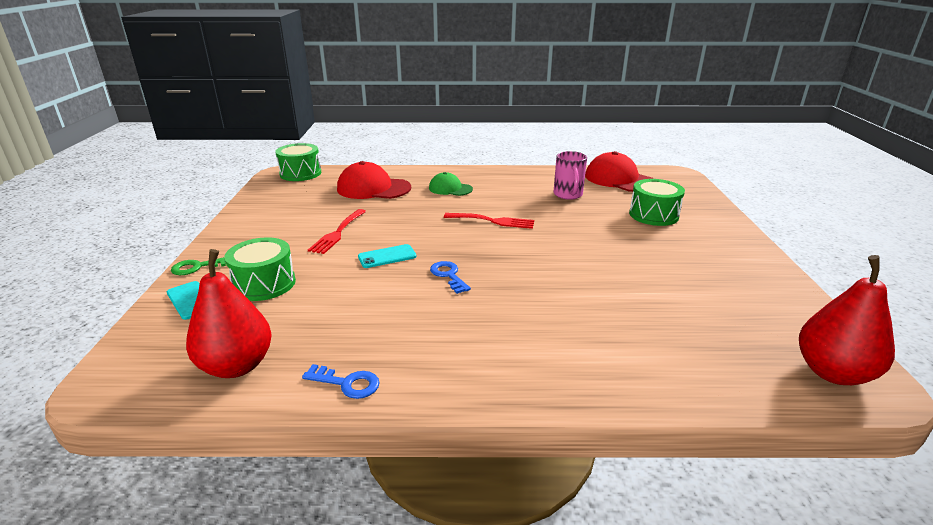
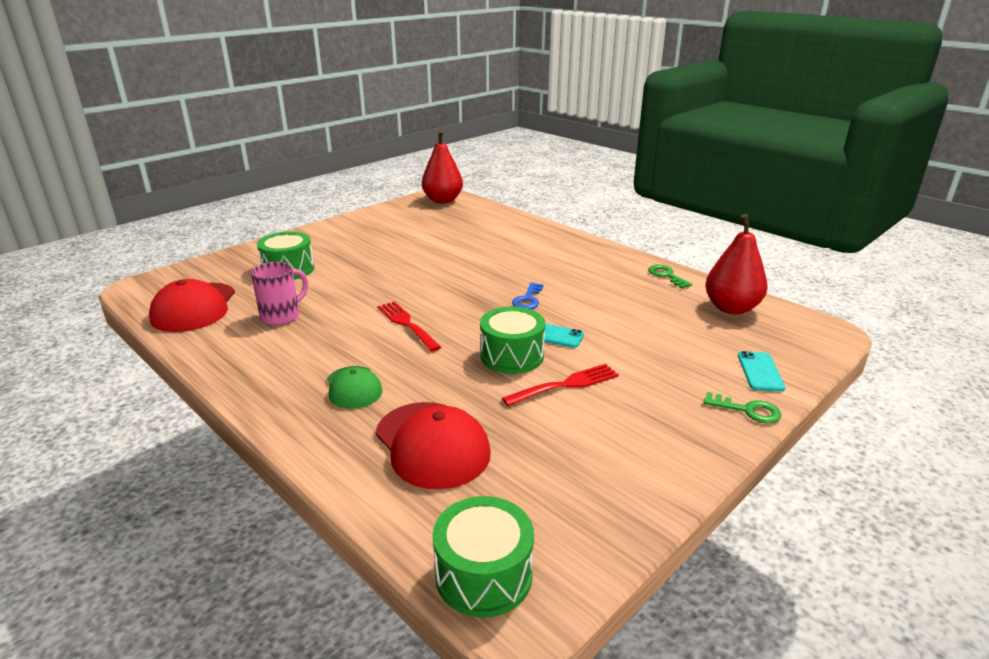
camera: 135 degrees left, 0 degrees up
(264, 284) = (684, 358): green drum -> green drum (512, 356)
(347, 383) = (666, 276): blue key -> green key

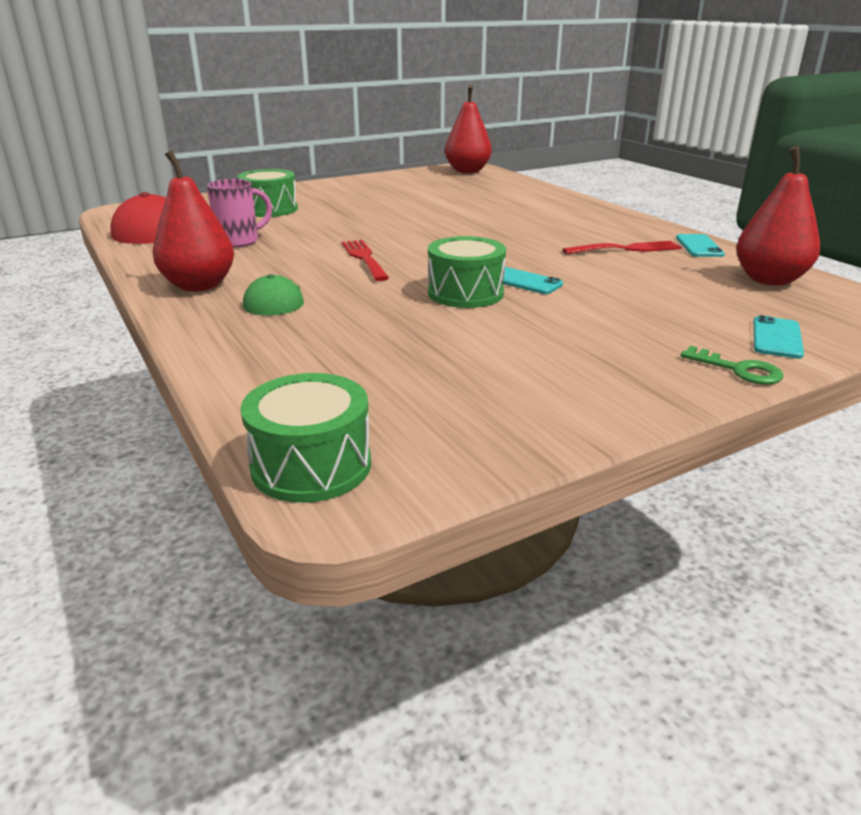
camera: 15 degrees right, 0 degrees up
(275, 379) = (199, 286): none -> red pear
(432, 444) = (327, 352): red cap -> none
(528, 299) = (514, 251): blue key -> none
(565, 385) = (513, 323): red fork -> red fork (626, 249)
(666, 276) = (699, 246): green key -> turquoise phone

